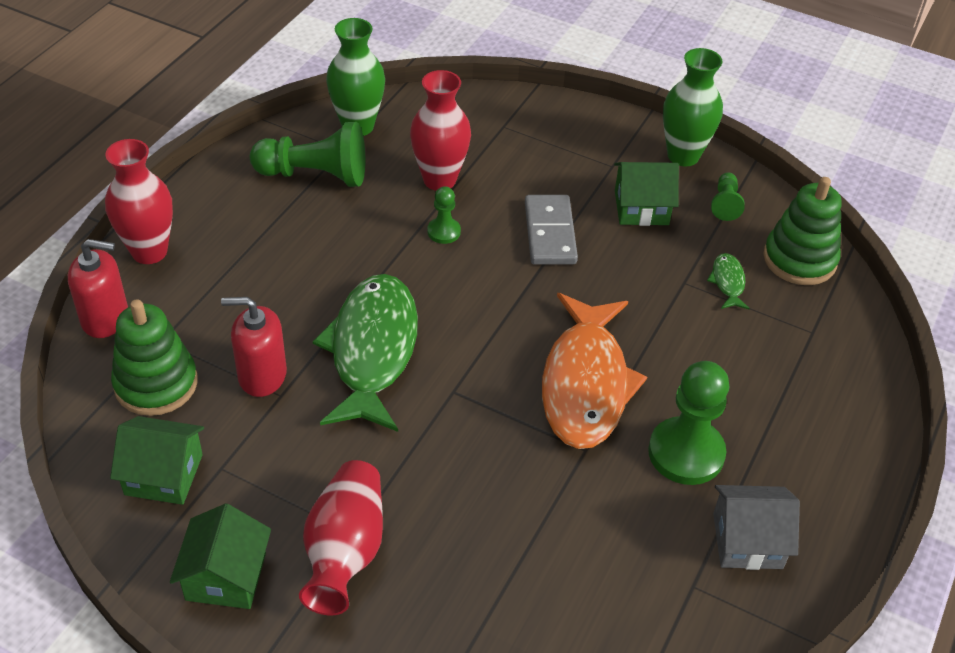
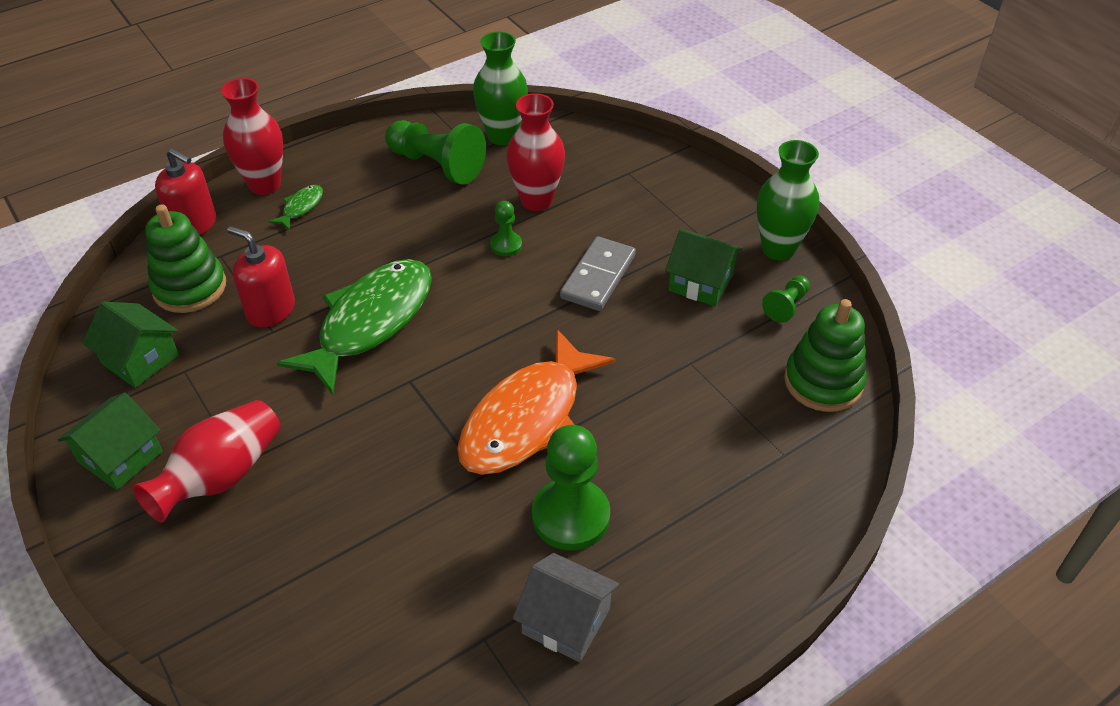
camera: 30 degrees right, 0 degrees up
(728, 282) = (733, 377): green fish -> green fish (301, 207)

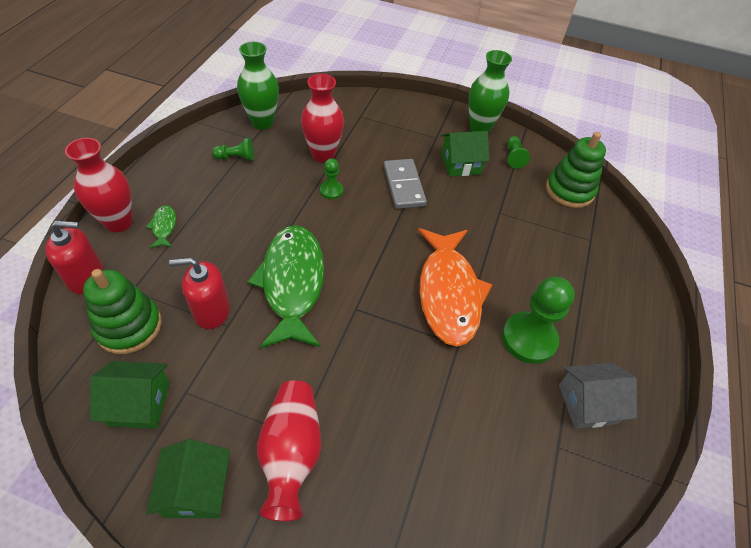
camera: 40 degrees left, 5 degrees up
(437, 165) = (236, 157): green pawn -> green pawn, size x0.51

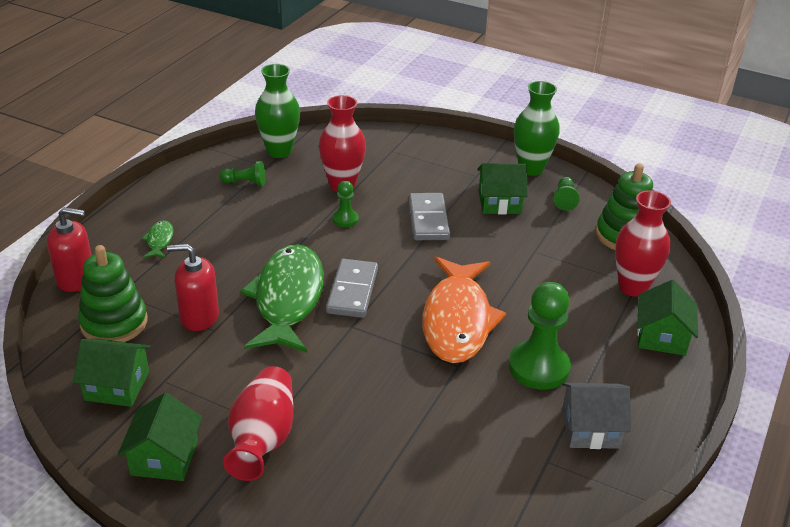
camera: 10 degrees right, 15 degrees down
(119, 222) = (113, 234): red vase -> red vase (633, 287)
(350, 269) = (352, 291): none -> grey domino
(624, 294) = (661, 337): none -> green house

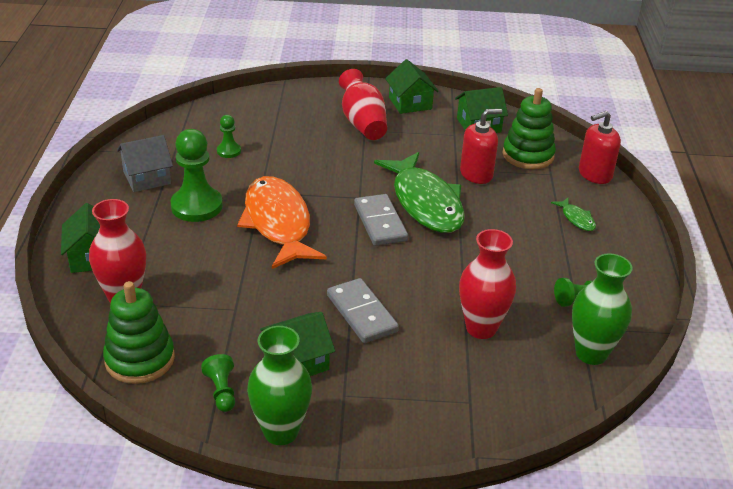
camera: 155 degrees right, 0 degrees up
(345, 219) = (443, 288): green pawn -> green pawn (229, 151)

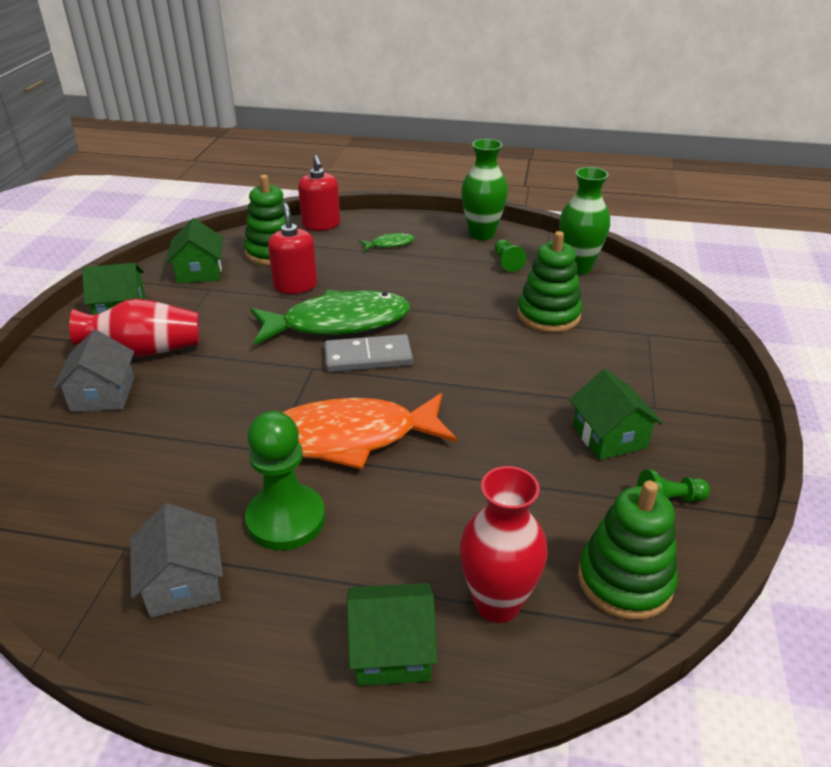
camera: 80 degrees left, 0 degrees up
(229, 151) = (150, 480): green pawn -> none
(281, 432) = (718, 455): green vase -> green vase (482, 234)
(309, 117) = (103, 394): none -> grey house
(362, 313) = (528, 384): grey domino -> none
(481, 328) = (548, 315): red vase -> green stacking toy

